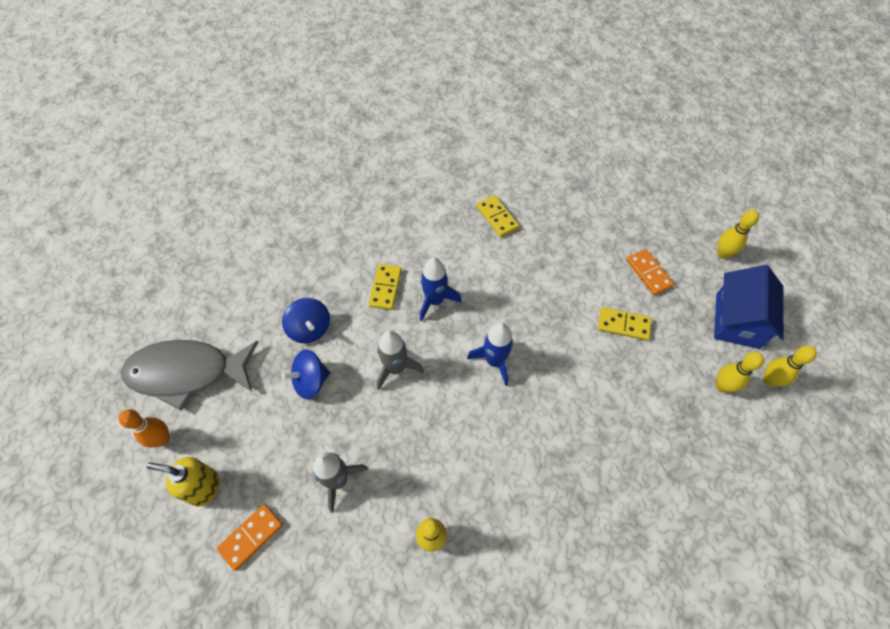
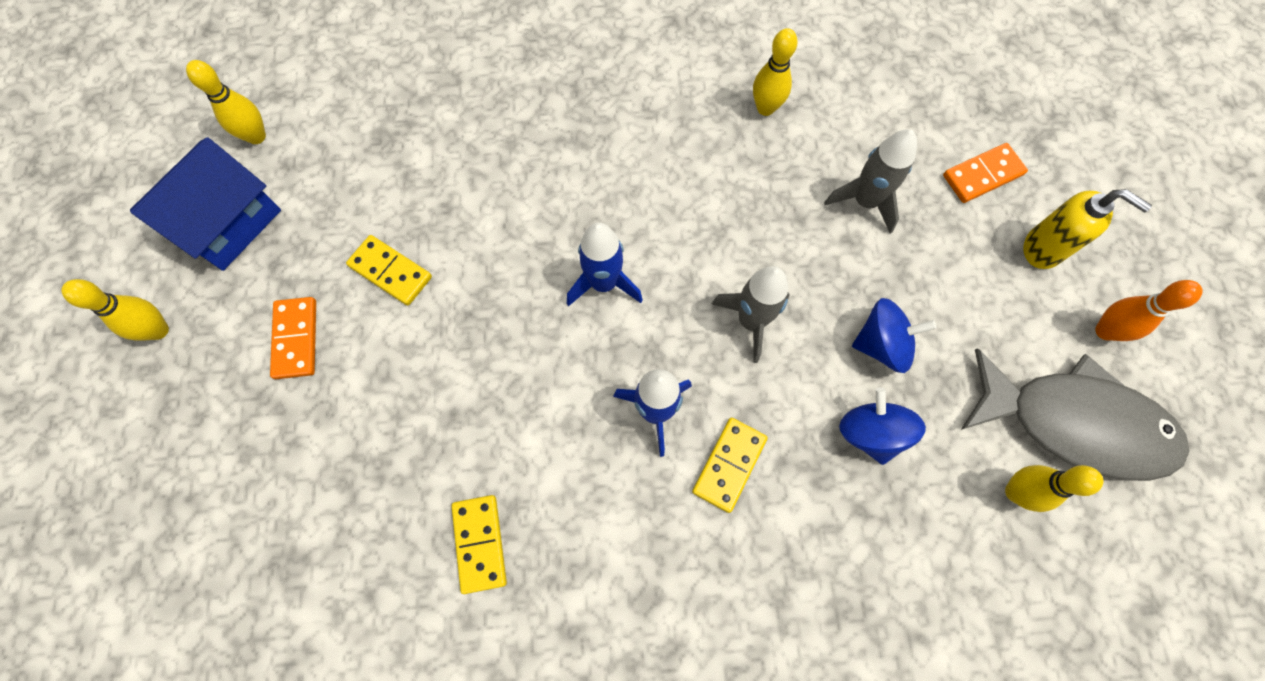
camera: 160 degrees left, 10 degrees up
(722, 386) = (321, 149): yellow bowling pin -> yellow bowling pin (1015, 492)

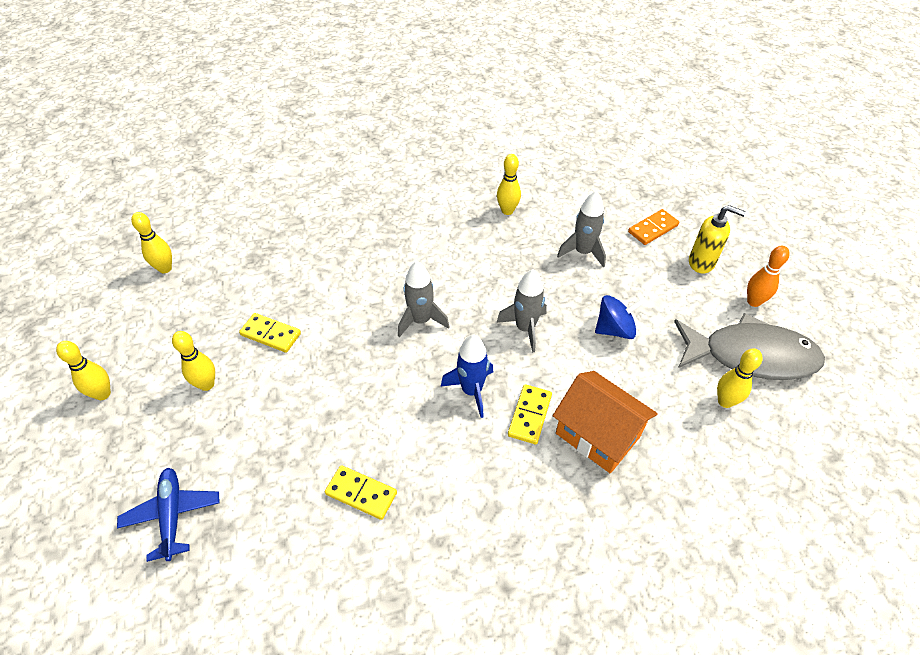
camera: 10 degrees left, 20 degrees down
(228, 222) = (150, 321): blue house -> none
(233, 530) = (172, 515): none -> blue plane
(296, 339) = (207, 384): orange domino -> yellow bowling pin
(479, 543) = (361, 493): yellow domino -> yellow domino turned 45 degrees counterclockwise
(603, 283) = (421, 320): blue rocket -> grey rocket
(818, 512) = (597, 435): none -> orange house
(871, 432) = (620, 381): blue spinning top -> none

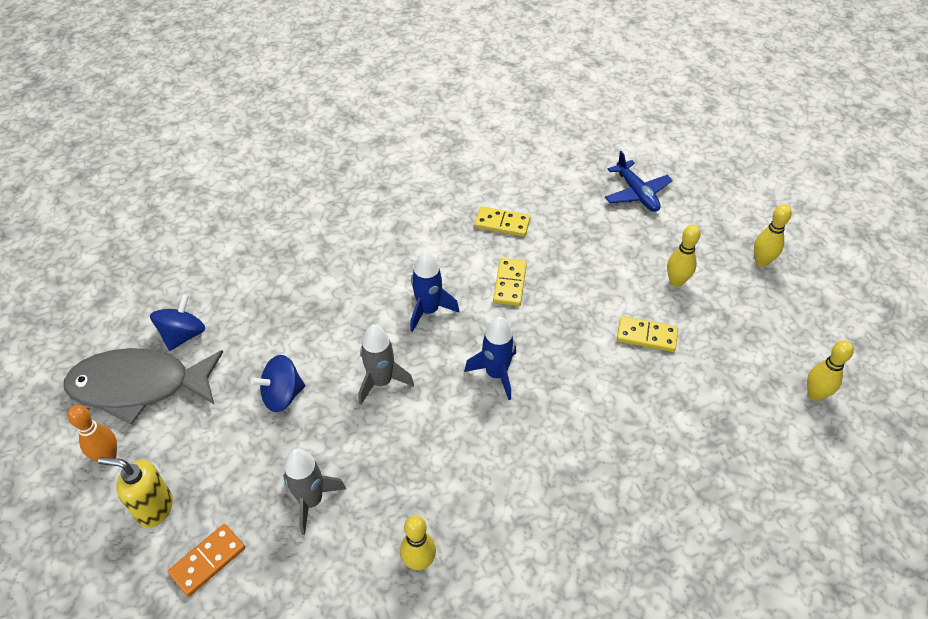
camera: 170 degrees right, 0 degrees up
(421, 320) = (496, 374): grey rocket -> blue rocket
(529, 415) = (372, 297): yellow domino -> yellow domino (510, 283)
(597, 435) = (310, 290): orange house -> none
(725, 401) = (183, 335): yellow bowling pin -> blue spinning top

